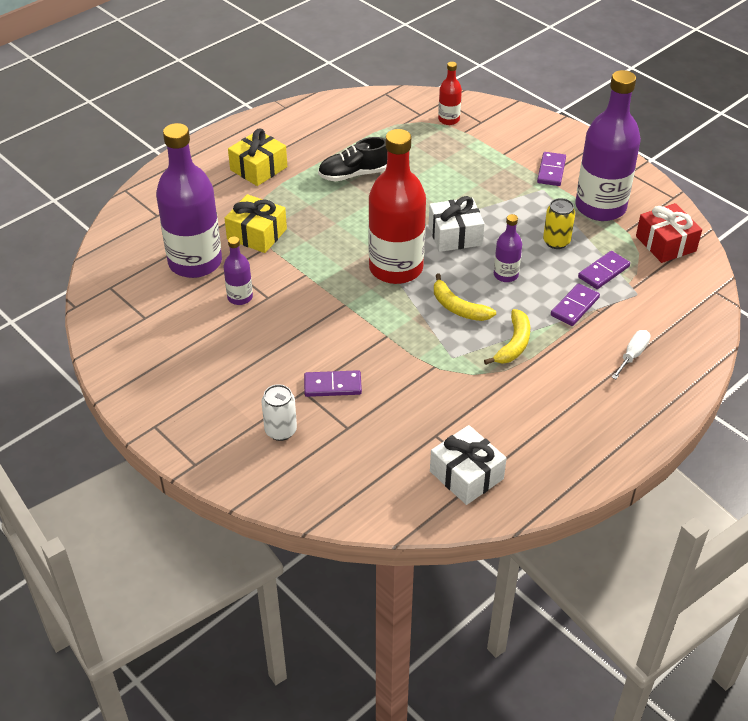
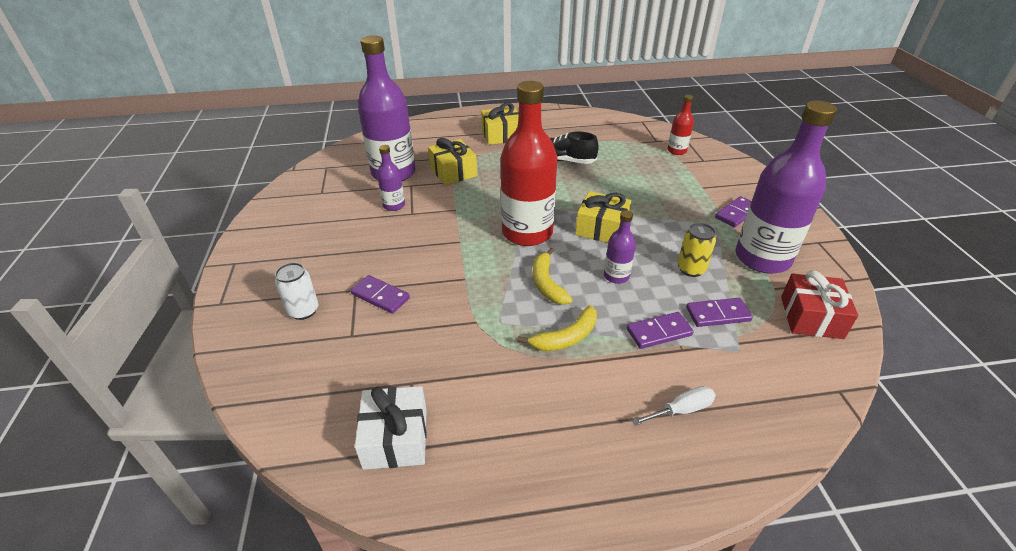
camera: 35 degrees right, 5 degrees down
(455, 235) = (601, 228): white gift -> yellow gift

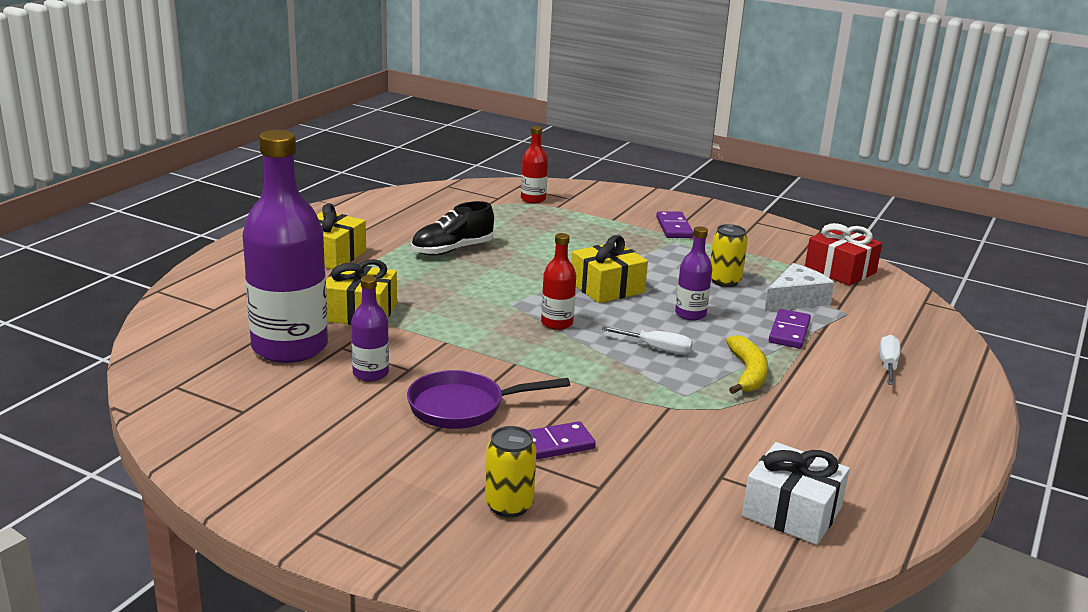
camera: 55 degrees left, 15 degrees down
(303, 311) = (509, 505): white can -> yellow can
(391, 248) = (463, 407): none -> purple pan
(527, 232) = (557, 323): red bottle -> red bottle, size x0.46
(547, 283) = (657, 349): yellow banana -> white screwdriver
(718, 314) = (796, 299): purple domino -> white cheese
(762, 258) = (748, 250): purple bottle -> none

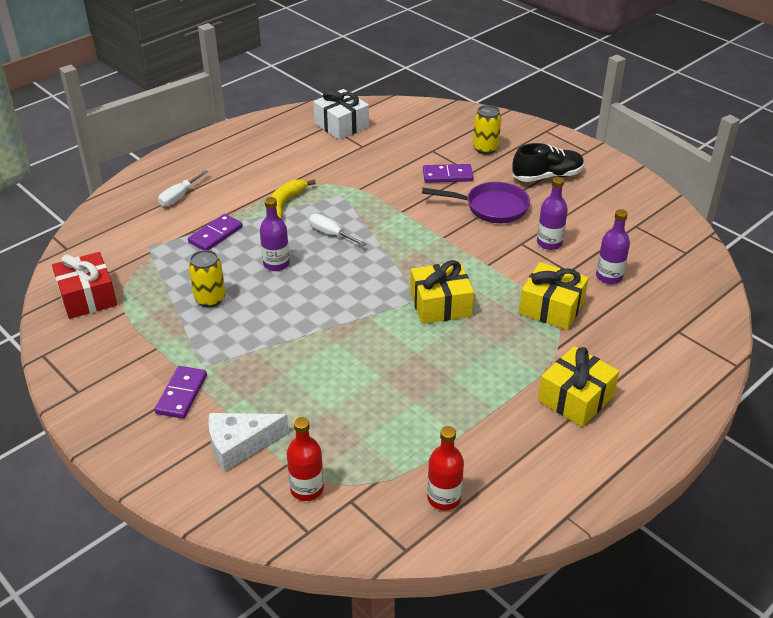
camera: 160 degrees left, 15 degrees up
(290, 347) = (609, 277): purple bottle -> purple bottle, size x0.46
(452, 250) = (446, 388): black shoe -> black shoe (547, 176)
(557, 323) = (392, 271): red bottle -> red bottle (444, 498)
(607, 288) = (323, 306): yellow gift -> yellow gift (440, 304)
(796, 299) = (172, 267): white cheese -> white cheese (240, 445)

